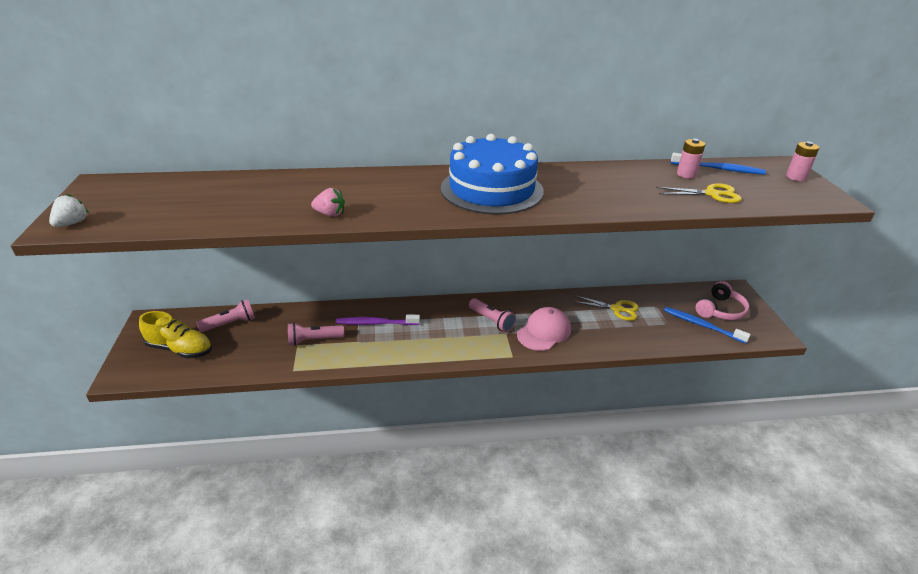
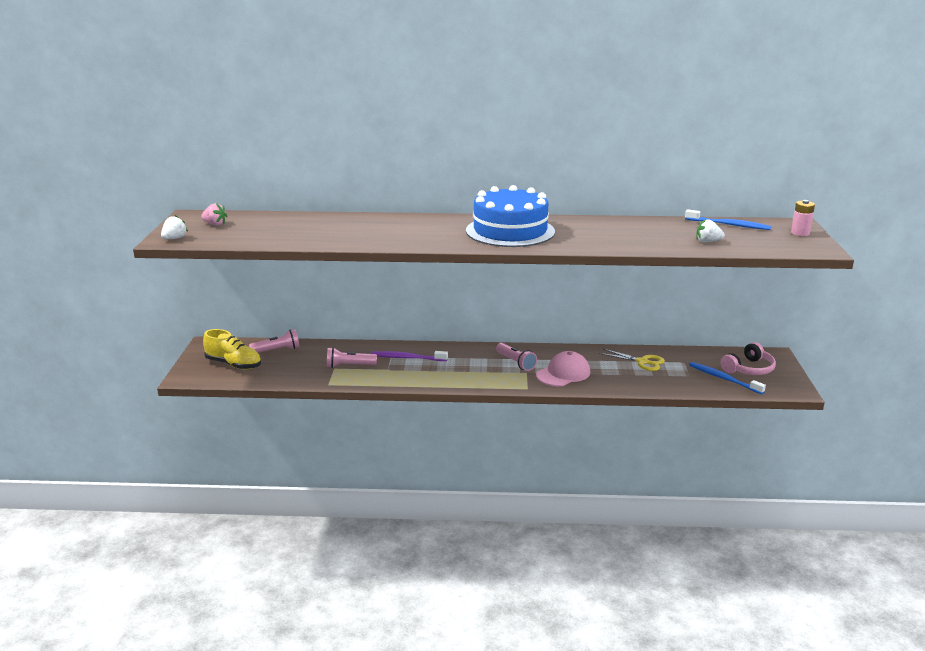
camera: 10 degrees right, 10 degrees down
(330, 214) = (370, 241): pink strawberry -> pink strawberry (215, 224)
(686, 174) = (694, 227): pink battery -> none
(712, 194) = (707, 241): yellow scissors -> white strawberry

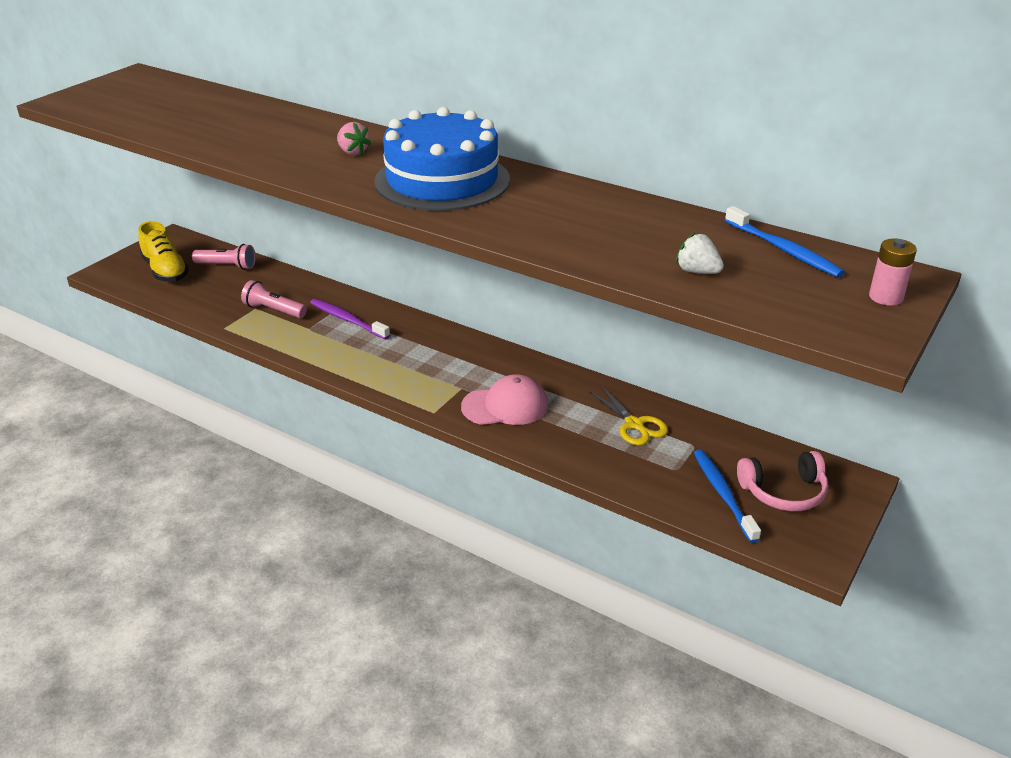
camera: 30 degrees right, 10 degrees up
(174, 238) = (71, 101): white strawberry -> none
(215, 224) = (139, 91): pink strawberry -> pink strawberry (352, 152)
(515, 363) = (465, 369): pink flashlight -> none

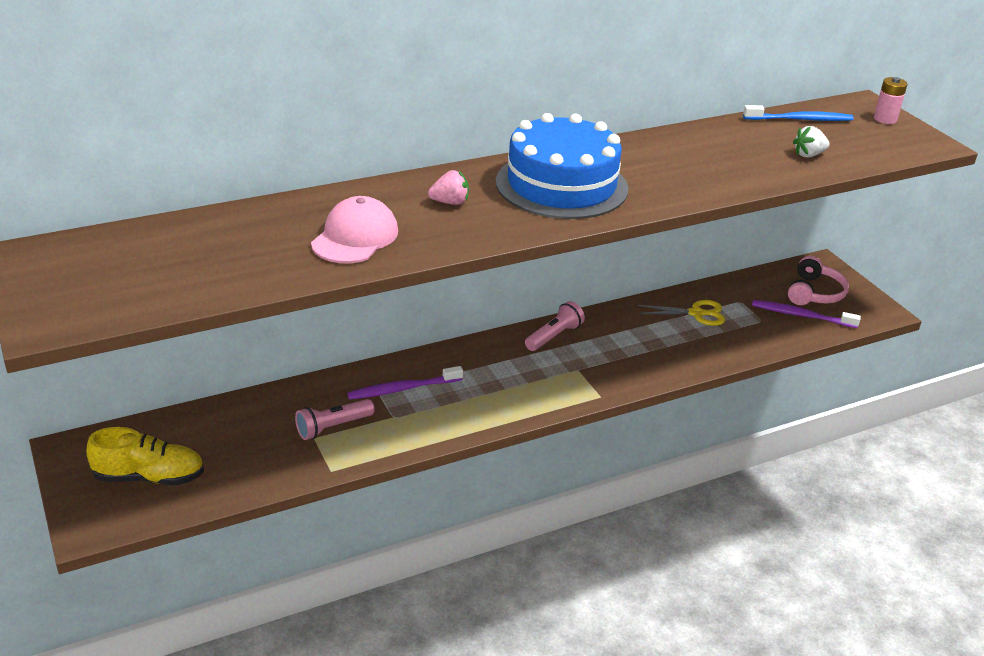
camera: 60 degrees left, 0 degrees up
(227, 266) = (197, 429): pink flashlight -> pink flashlight (554, 336)
(505, 406) = (623, 358): pink cap -> pink cap (355, 237)
(723, 494) = (801, 315): blue toothbrush -> purple toothbrush

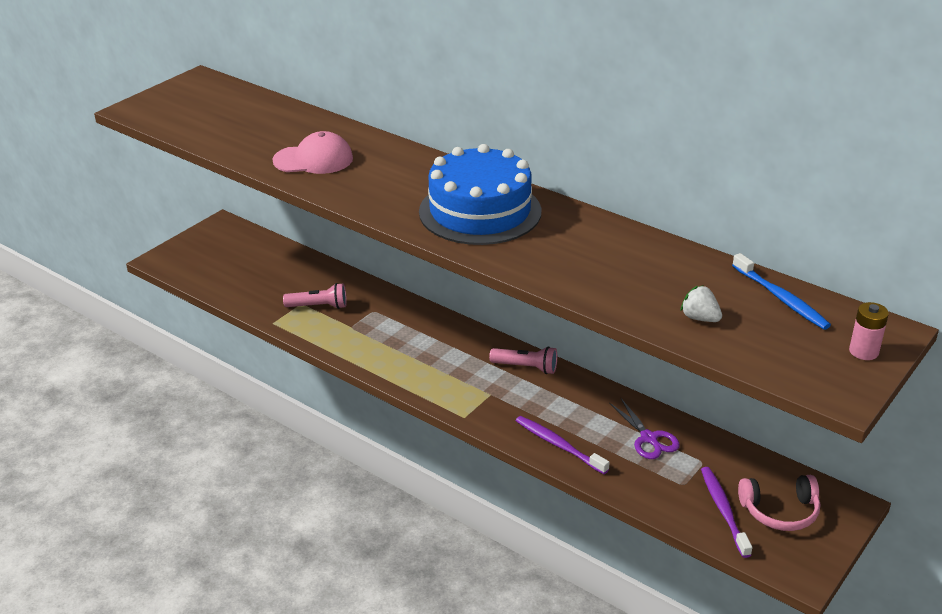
camera: 65 degrees right, 0 degrees up
(149, 477) = (217, 260): yellow shoe -> none
(333, 427) = (318, 306): pink flashlight -> pink flashlight turned 150 degrees clockwise
(403, 389) = (387, 319): purple toothbrush -> purple toothbrush (559, 445)
(450, 202) = (400, 177): pink strawberry -> none
(696, 313) = (649, 438): yellow scissors -> purple scissors

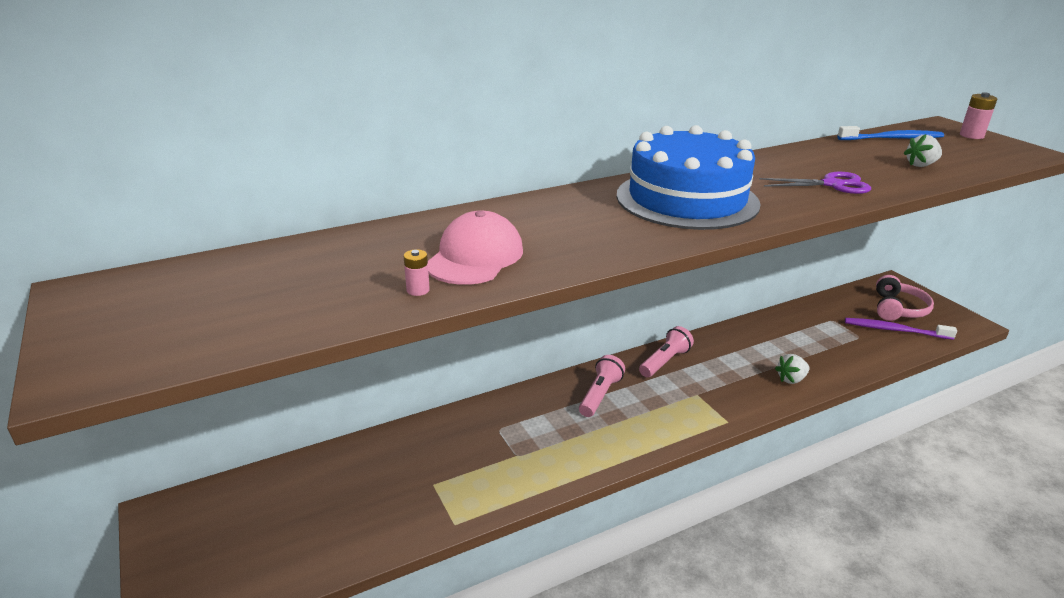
camera: 65 degrees left, 5 degrees down
(259, 155) = (418, 290): none -> pink battery
(318, 306) = (453, 471): pink flashlight -> pink flashlight (600, 395)
(559, 445) = (791, 379): purple toothbrush -> white strawberry
(649, 438) = (795, 333): purple scissors -> purple scissors (832, 185)

